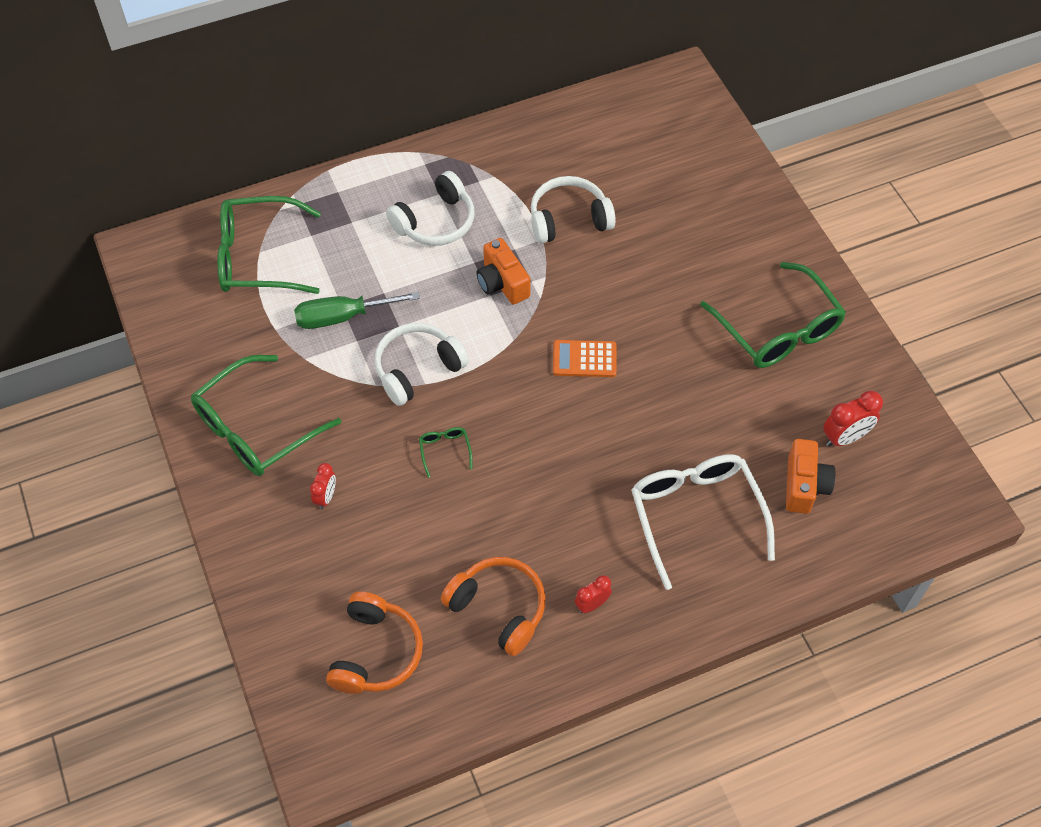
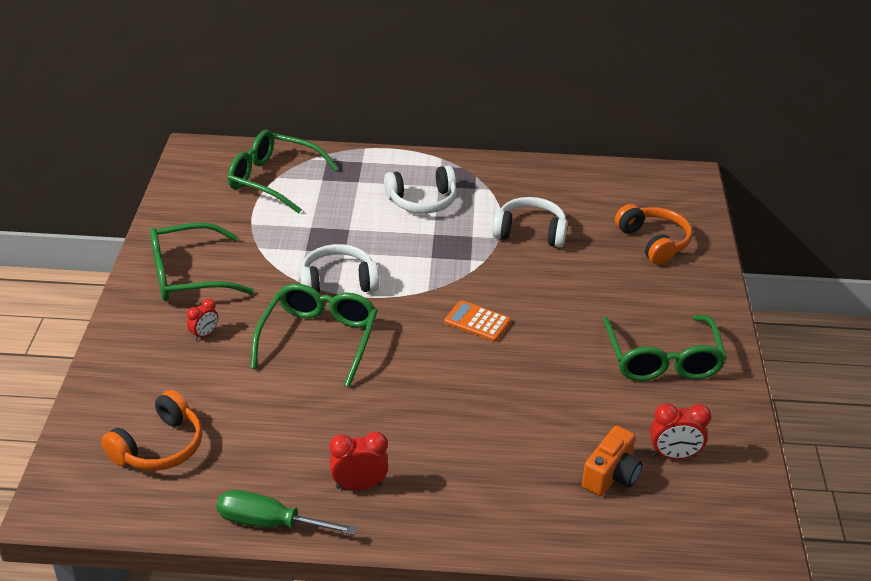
camera: 25 degrees right, 20 degrees down
(342, 317) = (306, 233): green screwdriver -> green screwdriver (269, 523)
(445, 450) = (319, 339): green glasses -> green glasses, size x2.47
(499, 608) = (280, 457): orange headphones -> orange headphones (654, 242)
(502, 283) = (446, 253): orange camera -> none
(592, 604) = (359, 485): red clock -> red clock, size x1.56
(696, 515) = (496, 459): white glasses -> none

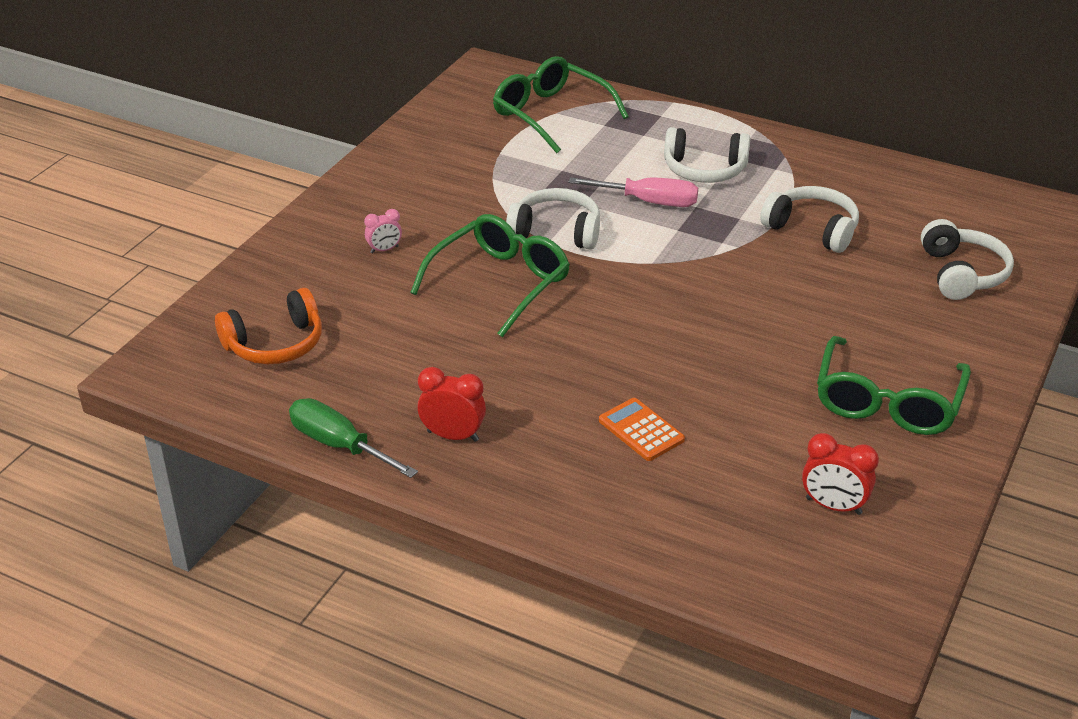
camera: 25 degrees right, 0 degrees up
(188, 275) = (403, 189): green glasses -> none
(204, 334) = (384, 250): red clock -> pink clock
(396, 239) = (649, 202): none -> pink screwdriver
(477, 322) = (688, 308): orange calculator -> orange calculator (641, 430)
(611, 475) = (743, 505): orange camera -> none
(654, 242) = (962, 273): orange headphones -> white headphones

